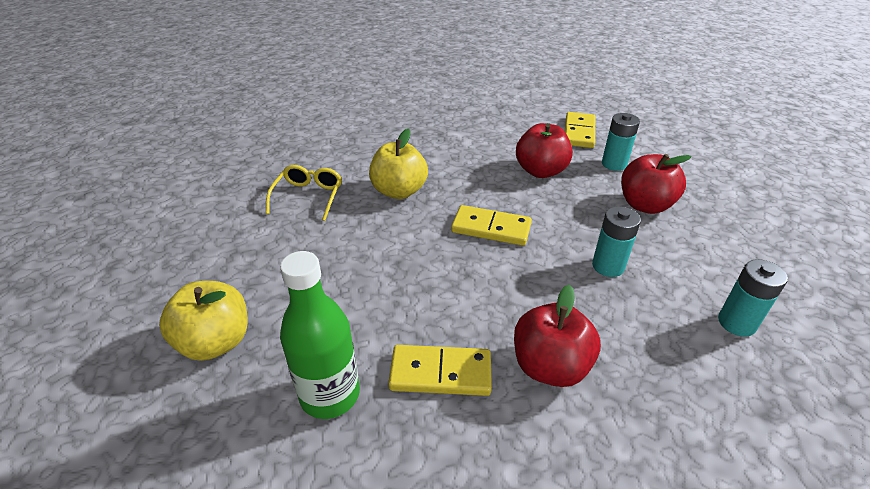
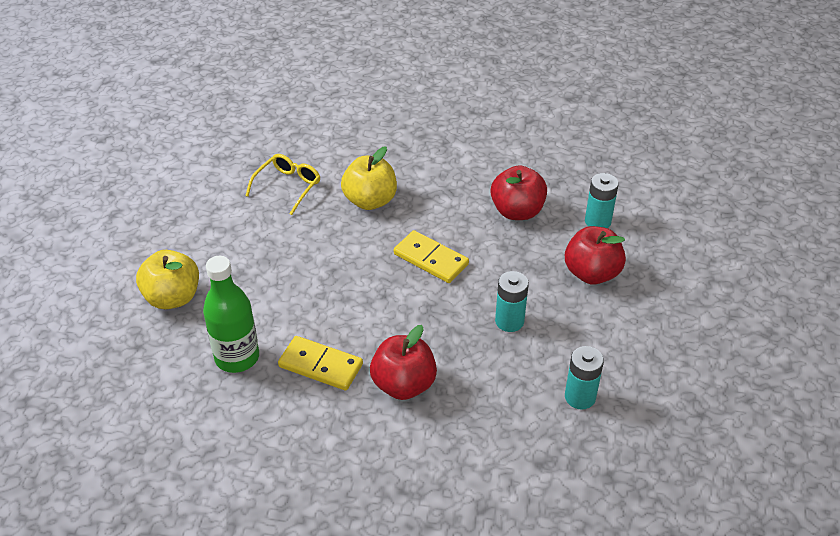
camera: 20 degrees right, 5 degrees up
(579, 132) = (590, 174): yellow domino -> none

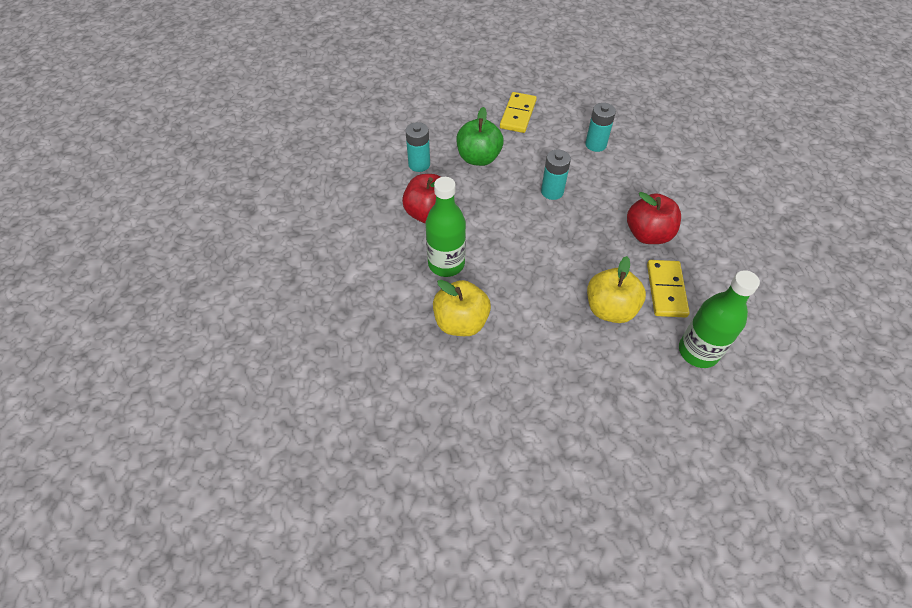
camera: 110 degrees left, 10 degrees up
(173, 297) = (672, 439): yellow apple -> yellow apple (610, 309)
(288, 187) = (471, 403): yellow glasses -> none
(430, 259) = (514, 254): yellow domino -> yellow domino (518, 114)
(443, 208) = (446, 264): none -> green bottle
(591, 273) = (478, 158): red apple -> green apple

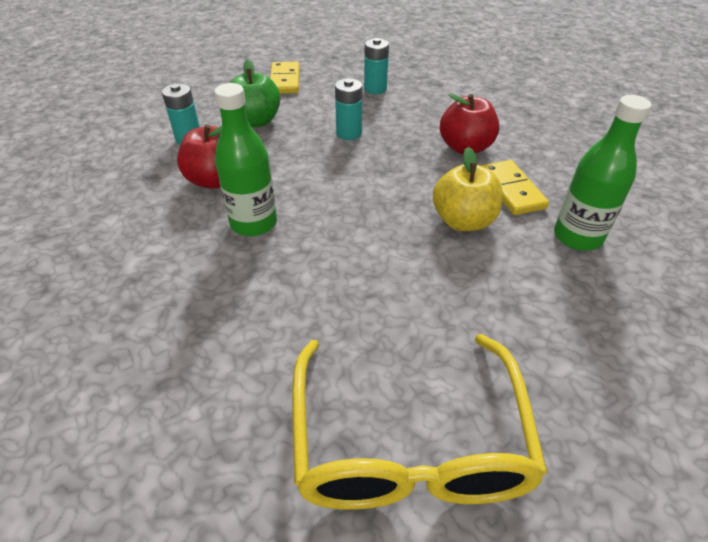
camera: 20 degrees left, 10 degrees down
(461, 322) = (295, 279): yellow apple -> none
(493, 466) = (409, 442): none -> yellow glasses

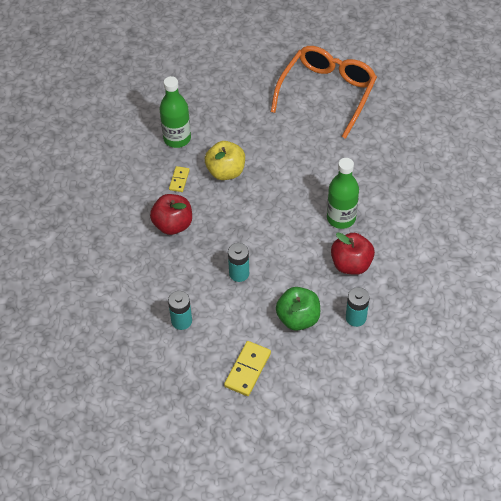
camera: 150 degrees left, 10 degrees up
(409, 442) = (327, 93): yellow glasses -> orange glasses
(511, 190) = (179, 180): yellow domino -> yellow domino, size x0.60

